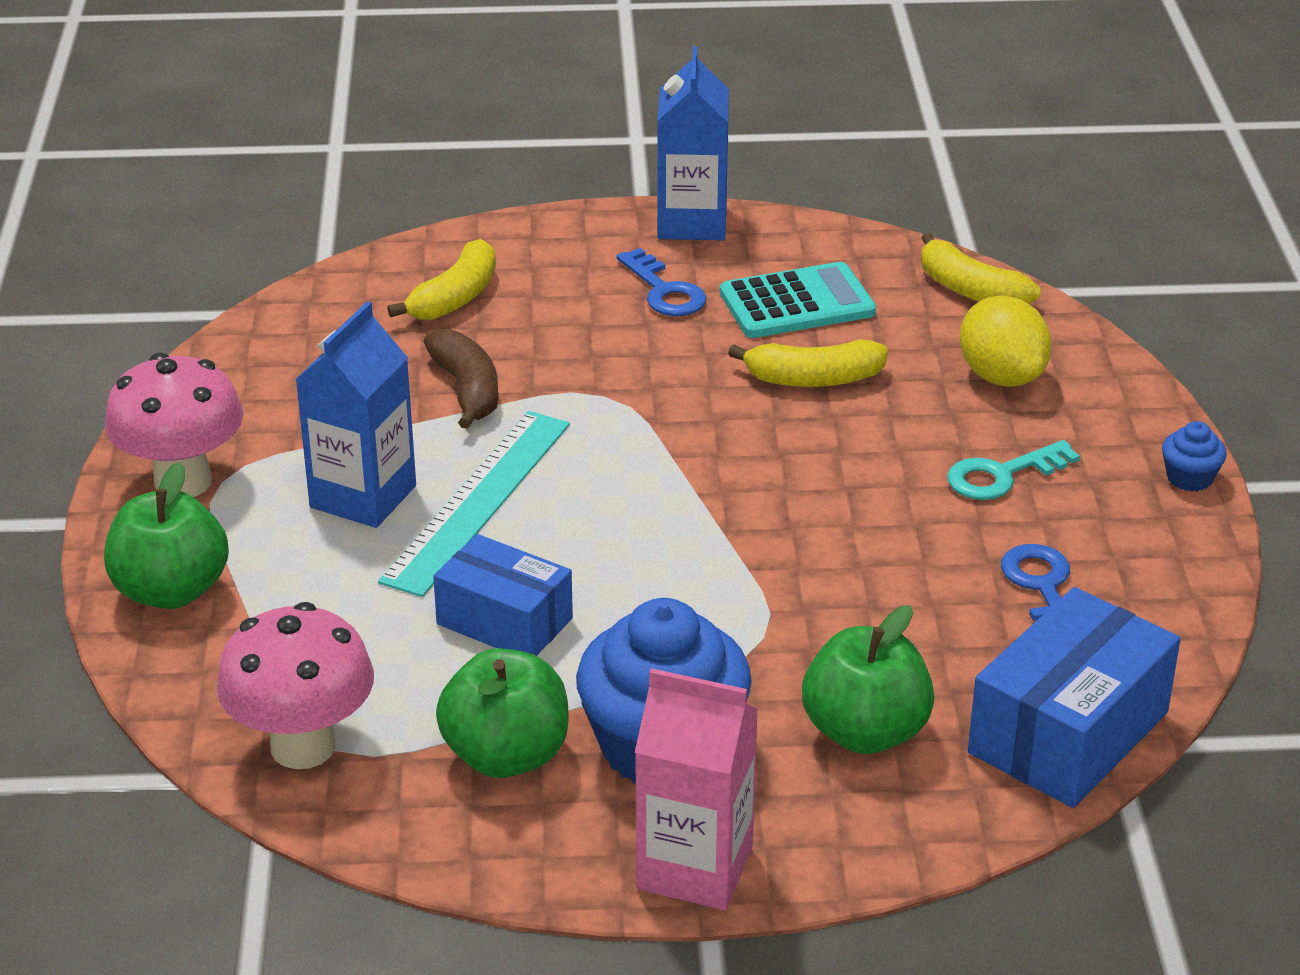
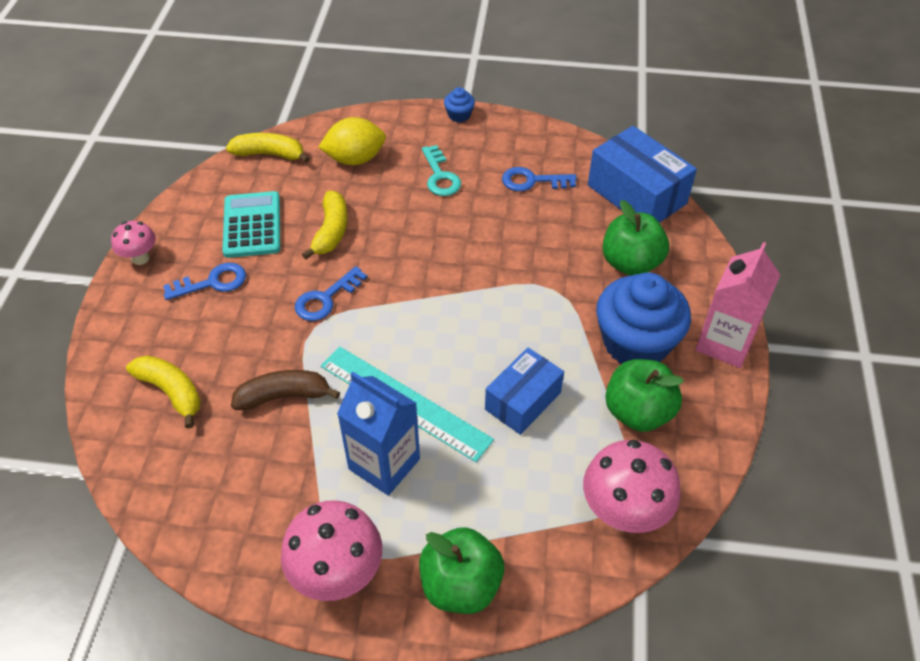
camera: 80 degrees left, 15 degrees up
(664, 397) = (326, 299): none -> blue key
(692, 223) = (140, 258): blue carton -> pink mushroom
(970, 290) = (270, 154): yellow banana -> yellow banana turned 135 degrees counterclockwise

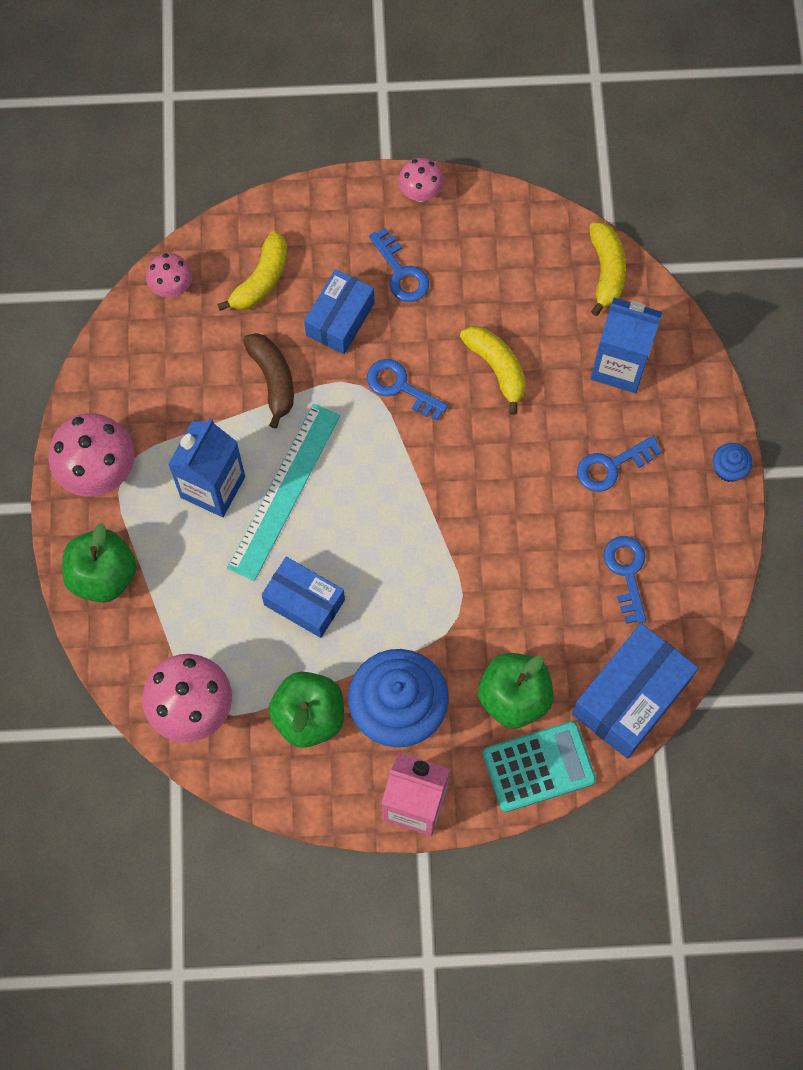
camera: 80 degrees right, 20 degrees up
(144, 474) = (172, 287): none -> pink mushroom
(240, 334) = (340, 319): none -> blue box
(252, 225) = (489, 286): turquoise calculator -> turquoise calculator (538, 767)
(331, 231) = (497, 368): yellow banana -> yellow banana turned 120 degrees counterclockwise
(355, 159) = (619, 365): yellow lemon -> blue carton
(440, 176) = (611, 466): turquoise key -> blue key

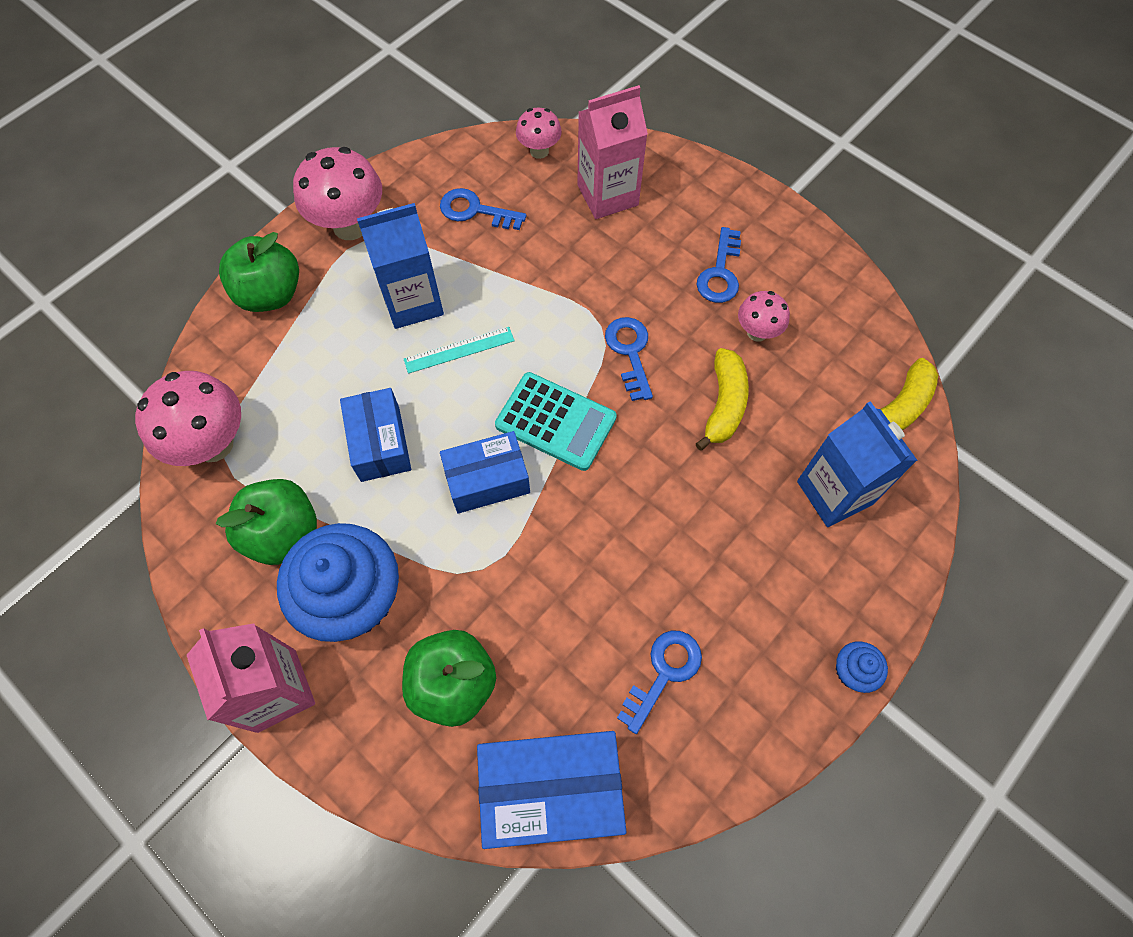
camera: 45 degrees right, 5 degrees down
(261, 280) = (607, 195): yellow banana -> pink carton
(273, 380) = (540, 267): brown banana -> none
(284, 491) = (459, 350): turquoise ruler -> turquoise ruler, size x0.54
(340, 319) = (636, 267): blue box -> blue box (487, 480)
(420, 193) = (795, 231): pink mushroom -> pink mushroom (757, 332)
(538, 767) = (406, 768): turquoise calculator -> turquoise calculator (555, 422)
(611, 466) = (743, 569): blue key -> blue key (475, 211)

